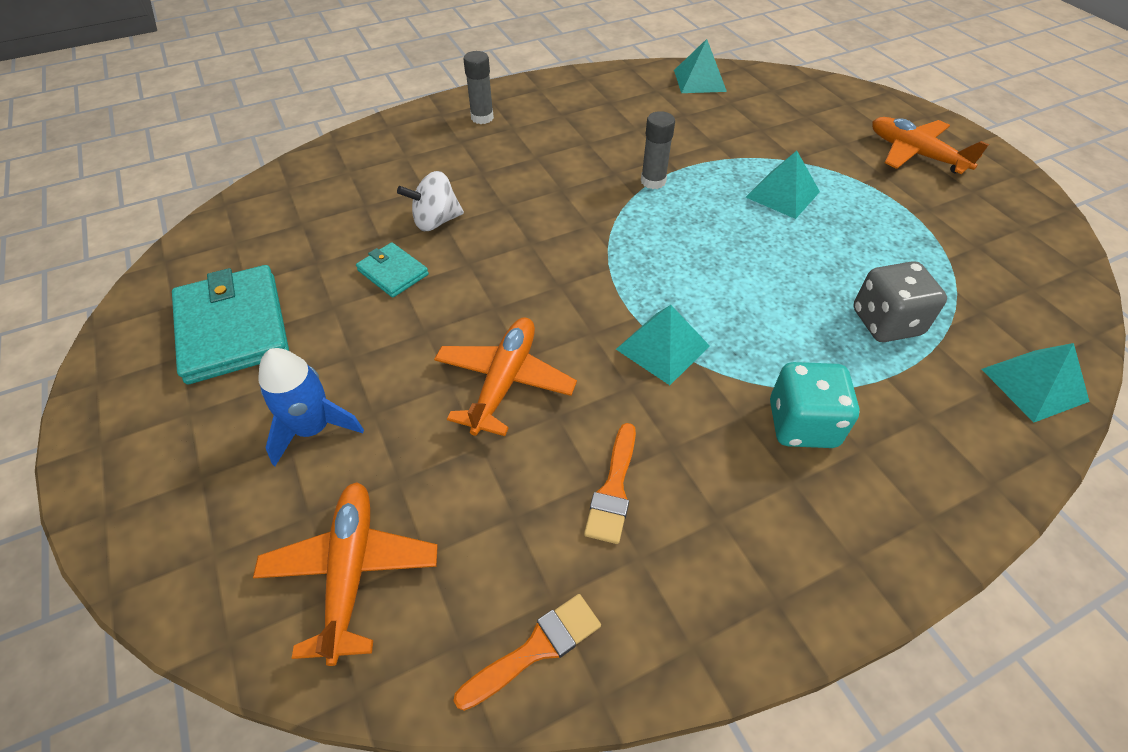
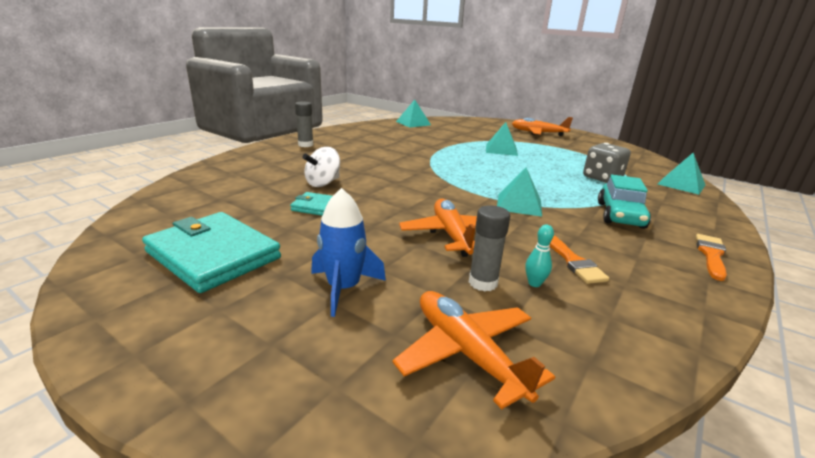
camera: 30 degrees left, 25 degrees down
(521, 507) = (534, 283): none -> turquoise bowling pin
(536, 648) = (635, 344): orange brush -> orange brush (711, 255)
(653, 181) = (434, 153): grey glue stick -> grey glue stick (483, 283)
(802, 424) = (620, 215): turquoise dice -> turquoise car

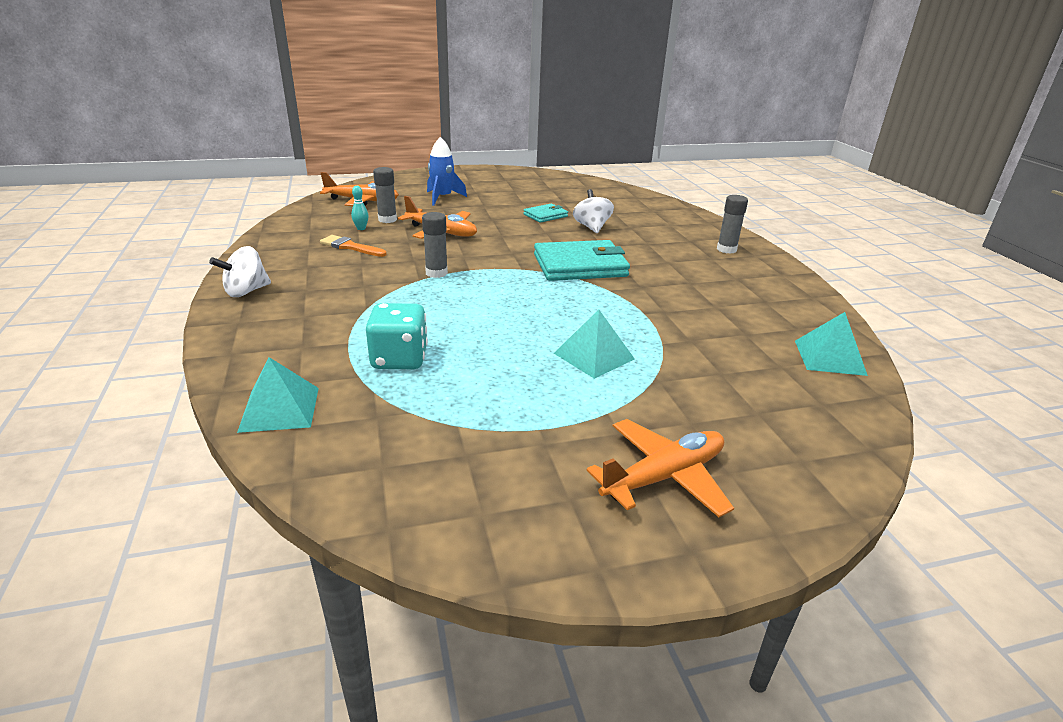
camera: 130 degrees right, 5 degrees up
(213, 255) = (518, 187): turquoise wallet -> turquoise wallet (580, 265)
(519, 204) = (436, 273): turquoise pyramid -> grey glue stick
(602, 178) = (399, 359): grey dice -> turquoise dice
(620, 215) = (340, 301): turquoise car -> none
(711, 255) = (246, 291): orange brush -> white spinning top

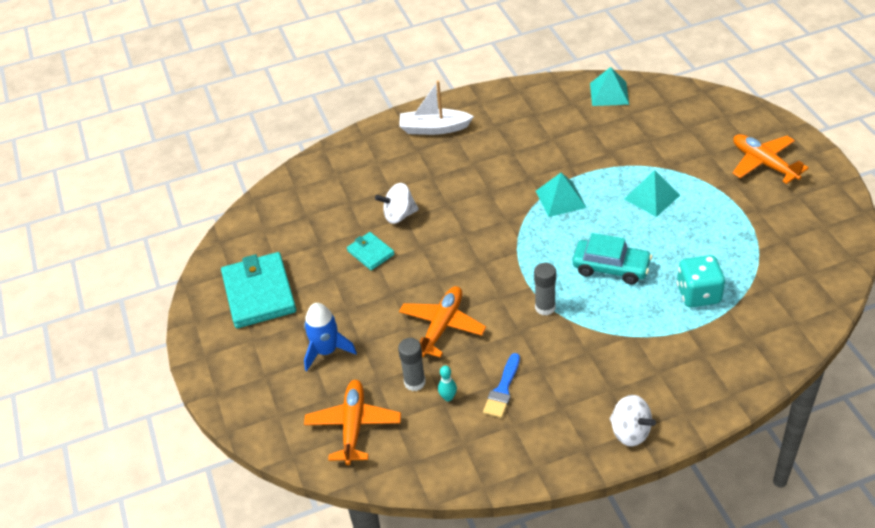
camera: 90 degrees left, 15 degrees up
(279, 409) = (783, 337): turquoise pyramid -> turquoise pyramid (560, 199)
(350, 247) = (502, 390): orange brush -> blue brush
(475, 312) = (611, 268): none -> turquoise car
(580, 265) = (498, 216): turquoise wallet -> turquoise wallet (259, 293)
(726, 249) = (434, 128): grey glue stick -> white boat

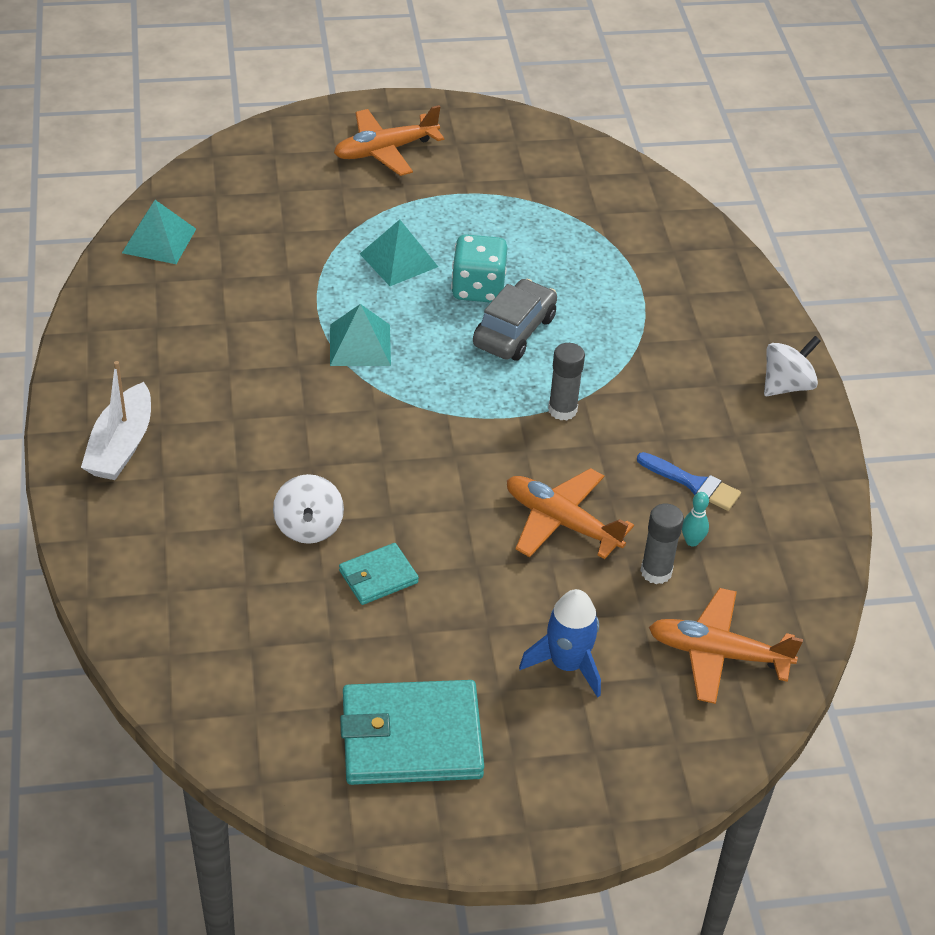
camera: 85 degrees left, 0 degrees up
(611, 268) = (514, 331): turquoise car -> grey car
(698, 294) = (588, 270): turquoise dice -> turquoise dice (478, 288)

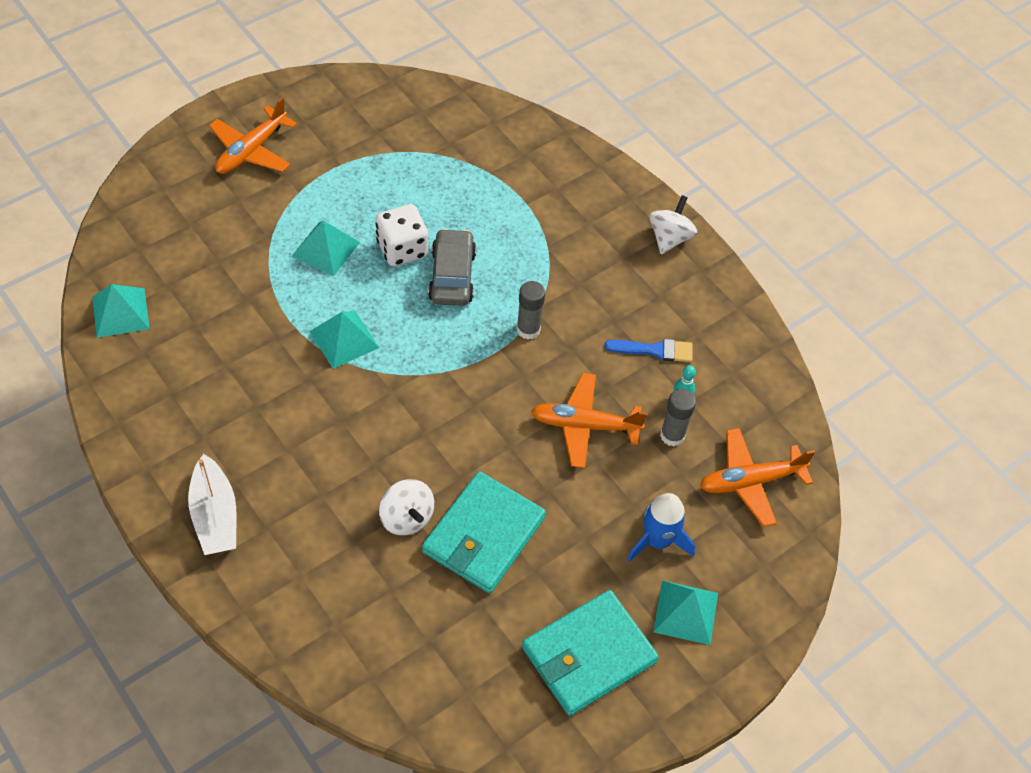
camera: 30 degrees left, 10 degrees up
(378, 577) = (484, 535): turquoise wallet -> turquoise wallet, size x1.94
(478, 288) = (402, 249): turquoise dice -> white dice
(550, 746) = (685, 612): none -> turquoise pyramid

